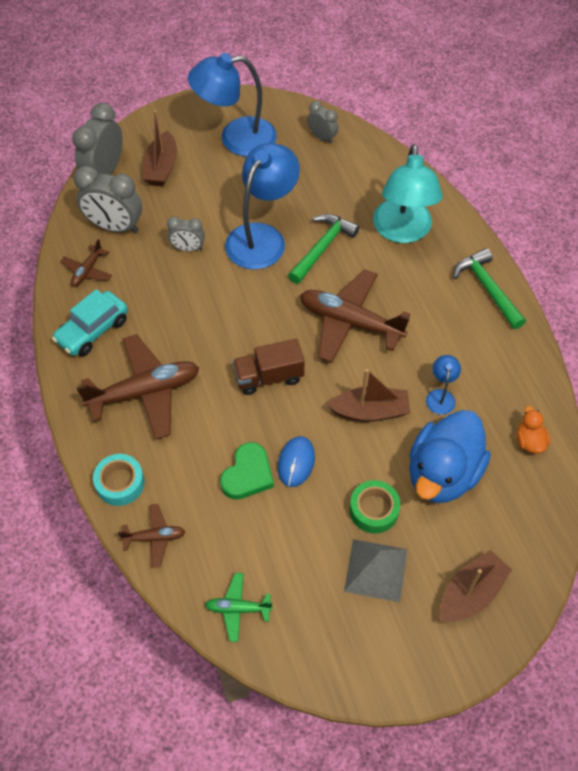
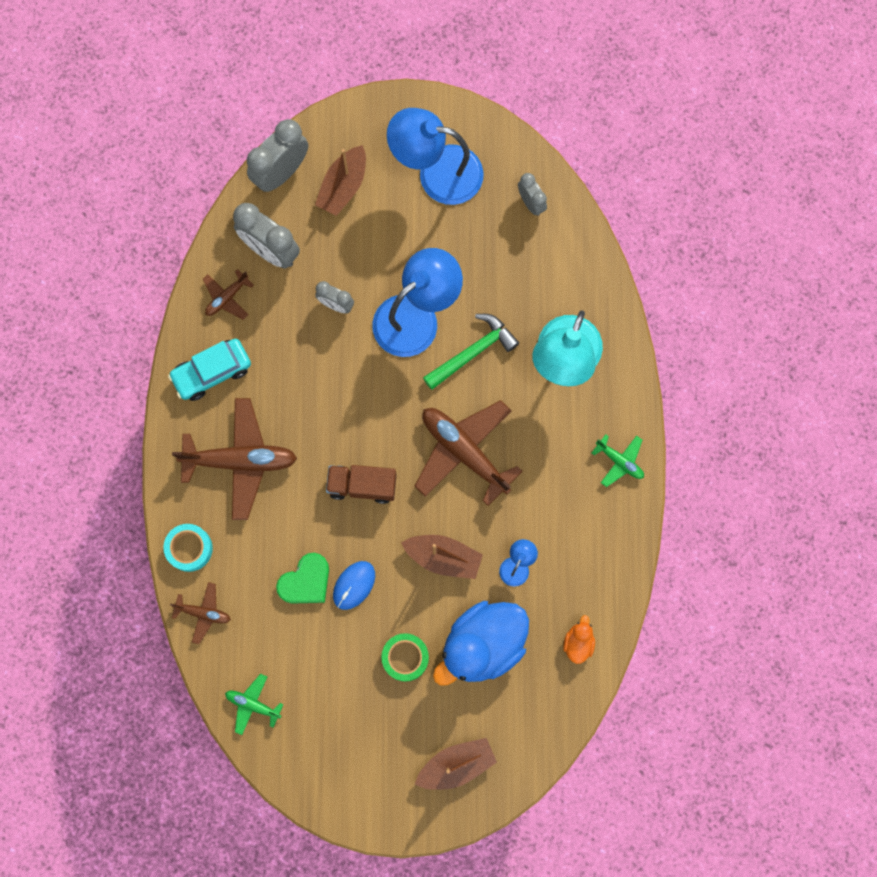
camera: 20 degrees right, 20 degrees up
(376, 570) = (384, 714): grey pyramid -> none
(487, 288) = (619, 461): green hammer -> green plane

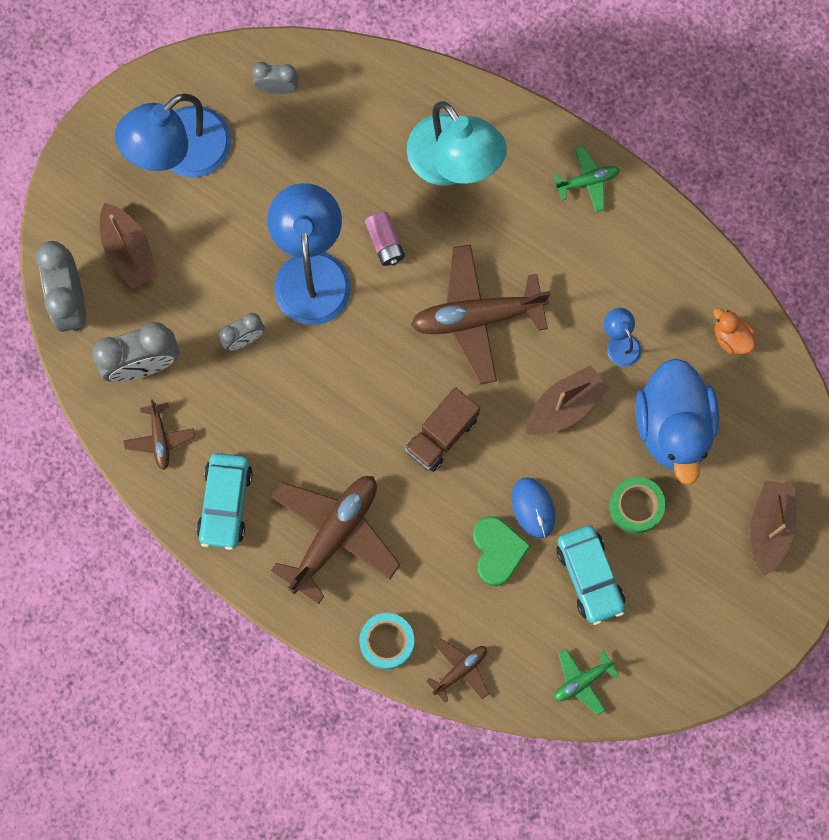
camera: 55 degrees left, 0 degrees up
(332, 659) = (590, 576): none -> turquoise car
(473, 352) = (385, 242): green hammer -> pink battery

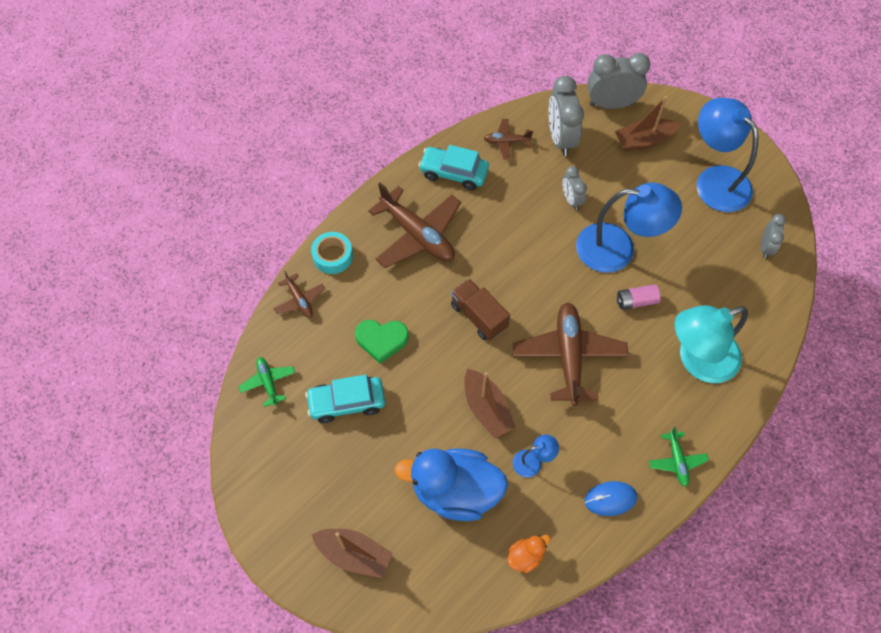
camera: 100 degrees right, 15 degrees down
(533, 508) = (409, 371): blue mouse -> blue mouse (610, 499)
(636, 506) = (394, 448): green tape -> none

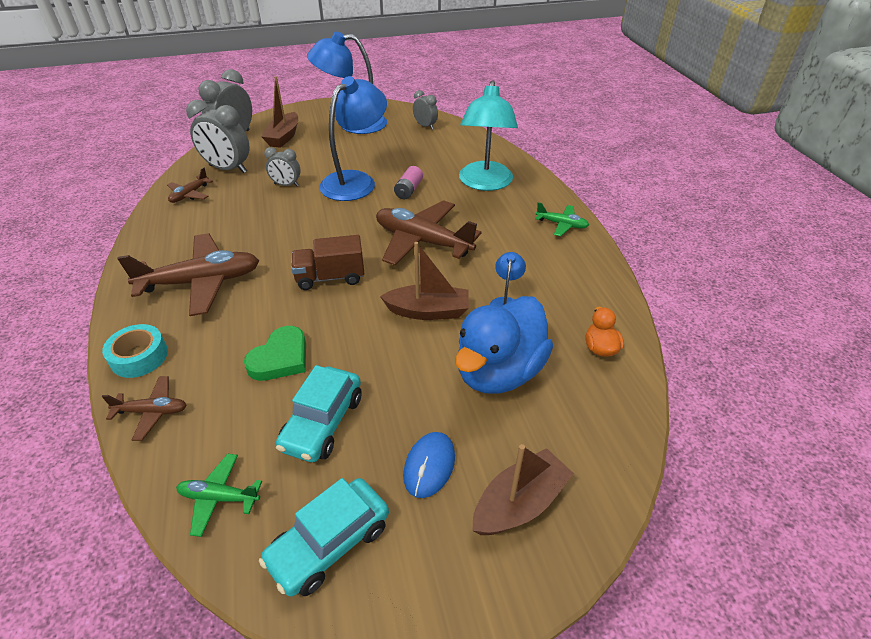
camera: 60 degrees left, 20 degrees down
(453, 173) = (174, 234): turquoise car -> turquoise car (329, 543)
(610, 499) = (573, 271): blue mouse -> blue mouse (429, 466)

